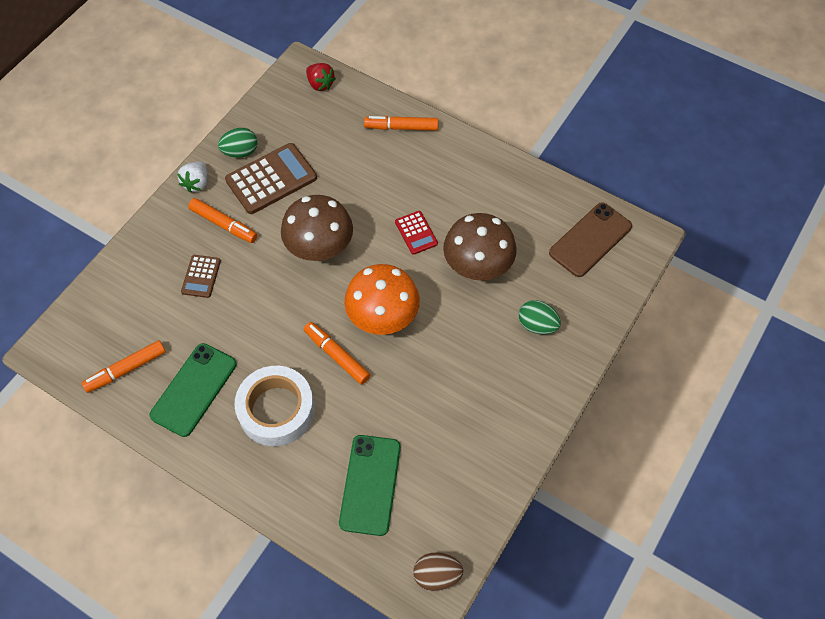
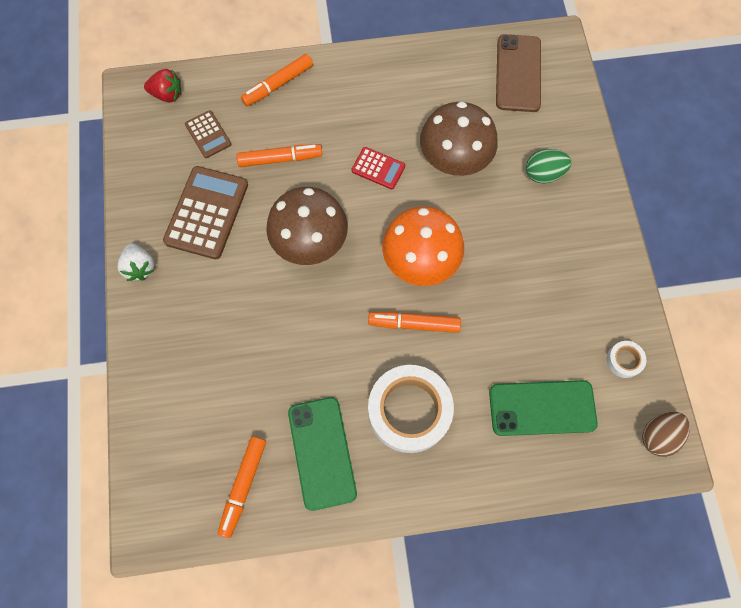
camera: 40 degrees left, 10 degrees up
(201, 276) = (229, 348): brown calculator -> brown calculator (208, 134)
(224, 224) = (203, 286): orange marker -> orange marker (280, 159)
(240, 152) = (153, 208): green egg -> none
(370, 484) = (542, 408): green phone -> green phone turned 60 degrees counterclockwise
(465, 502) = (624, 360): none -> white tape

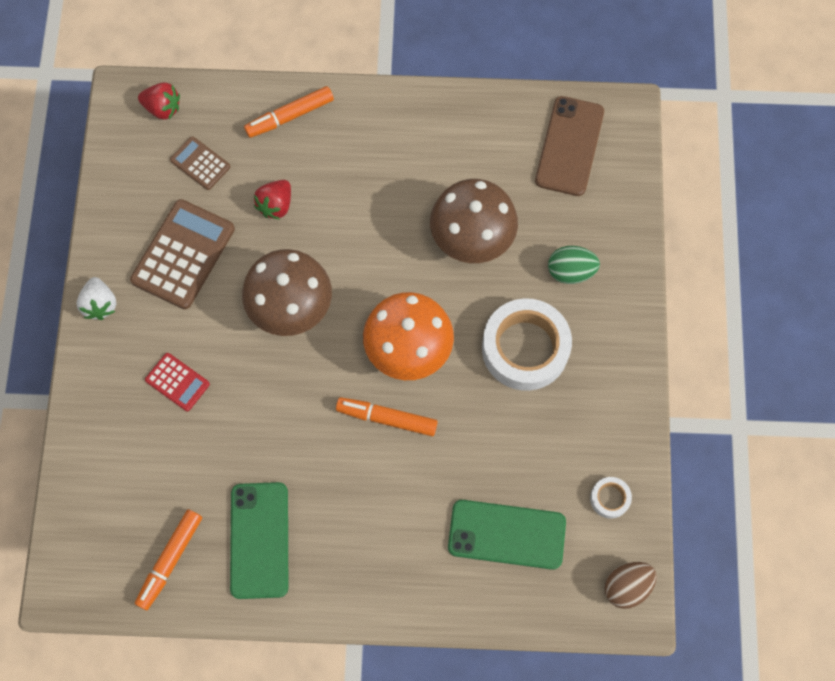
camera: 10 degrees right, 0 degrees up
(208, 134) = (200, 163): brown calculator -> brown calculator turned 150 degrees clockwise
(280, 159) = (276, 205): orange marker -> red strawberry
(378, 168) = (384, 234): red calculator -> red calculator (177, 382)
(409, 411) = (362, 512): white tape -> white tape (525, 348)

